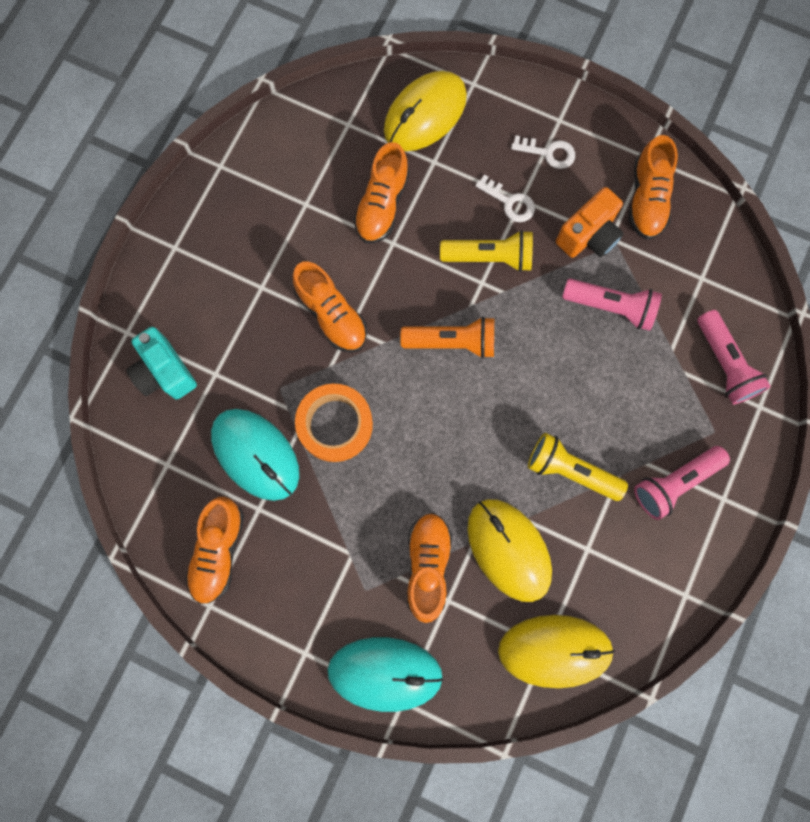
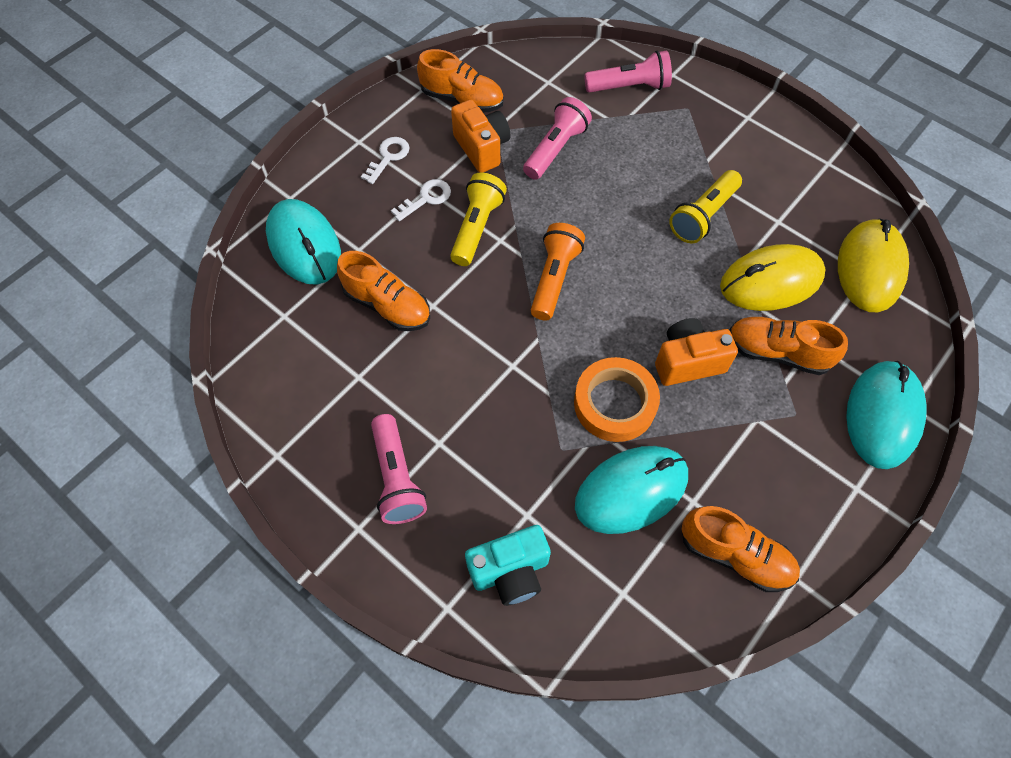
camera: 75 degrees left, 15 degrees down
(331, 315) = (493, 379): orange shoe -> none
(394, 482) = (687, 362): none -> orange camera
(425, 114) = (304, 245): yellow mouse -> turquoise mouse
(674, 483) = (728, 145): pink flashlight -> pink flashlight (397, 477)

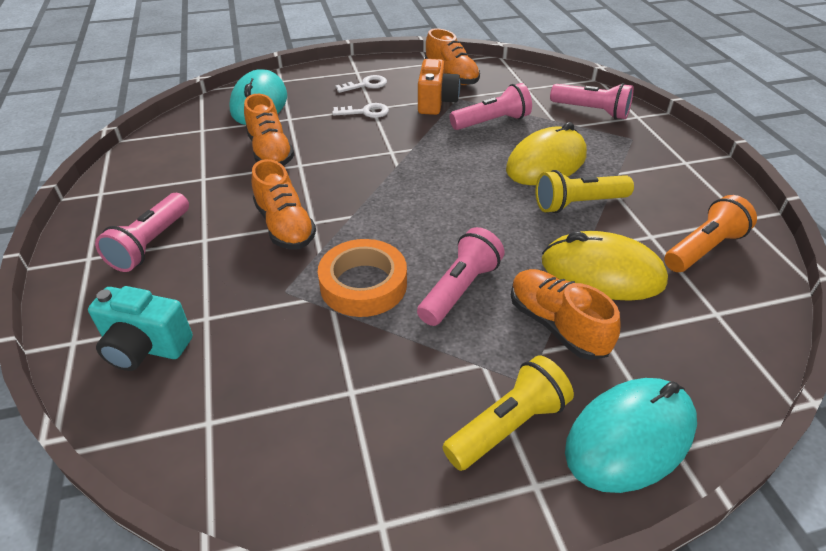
camera: 35 degrees right, 20 degrees down
(477, 227) = (382, 139): yellow flashlight -> yellow flashlight (507, 425)
(554, 278) = (406, 188): orange flashlight -> orange flashlight (703, 249)
(631, 491) = (306, 351): turquoise mouse -> none
(687, 362) = (459, 289): orange camera -> pink flashlight
(735, 555) = (342, 460): orange shoe -> orange shoe (285, 226)
(870, 268) = (725, 310): yellow mouse -> yellow mouse (546, 163)

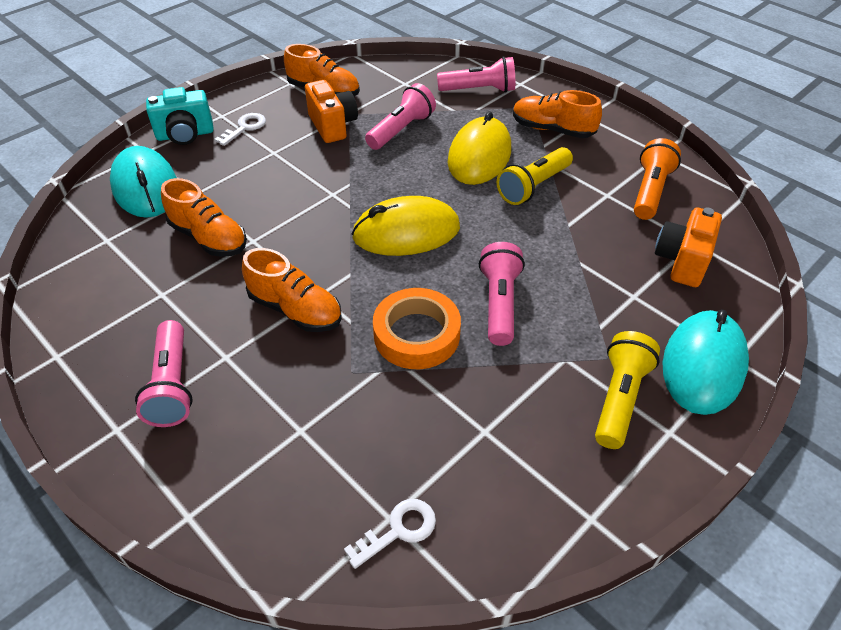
camera: 30 degrees left, 5 degrees up
(145, 347) = (268, 485): turquoise camera -> turquoise camera (185, 135)
(365, 112) = (271, 159): white key -> white key (398, 530)
(557, 325) = (594, 301): orange shoe -> orange shoe (552, 130)
(602, 272) = (594, 242): yellow mouse -> yellow mouse (406, 232)
(687, 326) = (682, 261): none -> orange camera

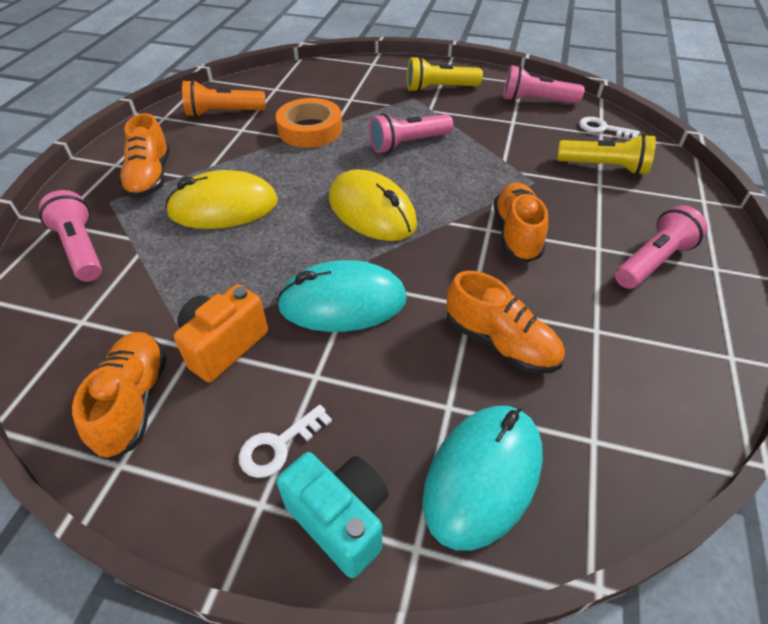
camera: 120 degrees left, 0 degrees up
(209, 238) = (500, 343): orange shoe -> orange shoe turned 120 degrees clockwise
(245, 128) = (278, 446): white key -> white key turned 45 degrees counterclockwise
(401, 130) = (202, 279): pink flashlight -> pink flashlight (536, 101)
(416, 334) = (473, 167): orange tape -> orange tape (310, 130)
(533, 186) = (254, 165): yellow flashlight -> yellow flashlight (604, 167)
(682, 261) = (300, 89): orange camera -> none
(703, 365) = (387, 71): turquoise mouse -> turquoise mouse (342, 302)

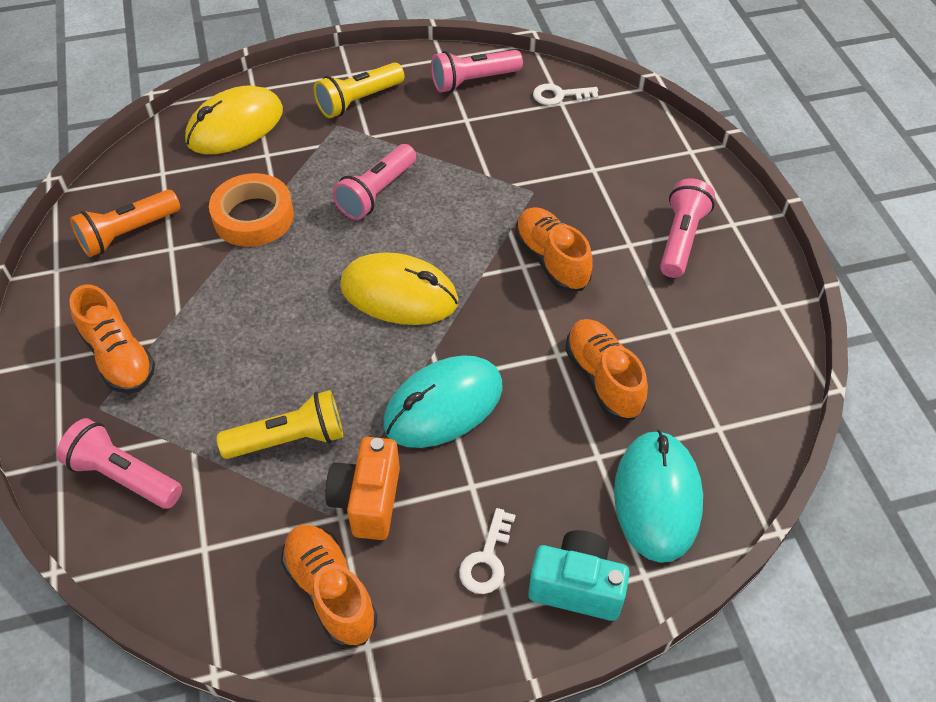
camera: 30 degrees left, 5 degrees up
(223, 207) = (239, 357): yellow mouse -> yellow mouse (235, 126)
(500, 343) = (603, 379): orange shoe -> orange shoe turned 120 degrees counterclockwise
(604, 167) = (586, 146): yellow flashlight -> yellow flashlight (289, 439)

